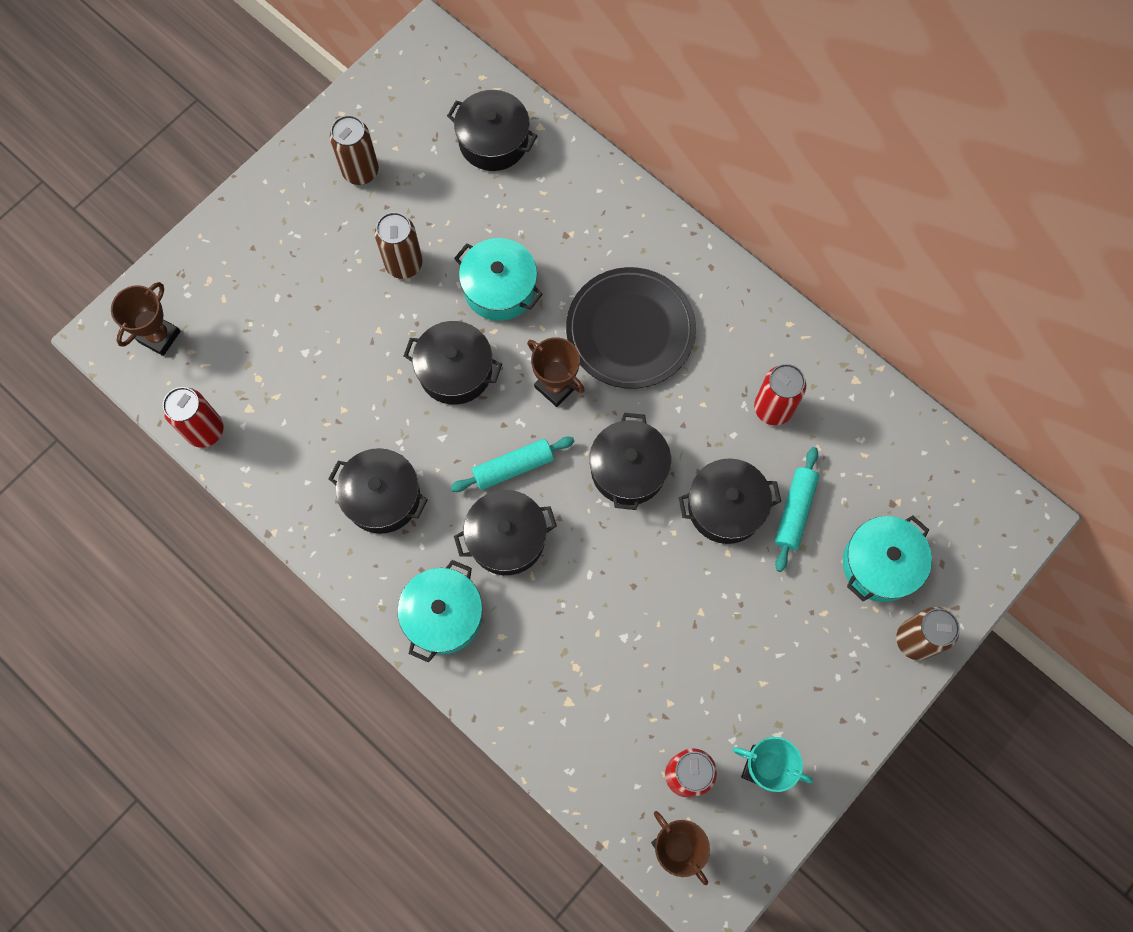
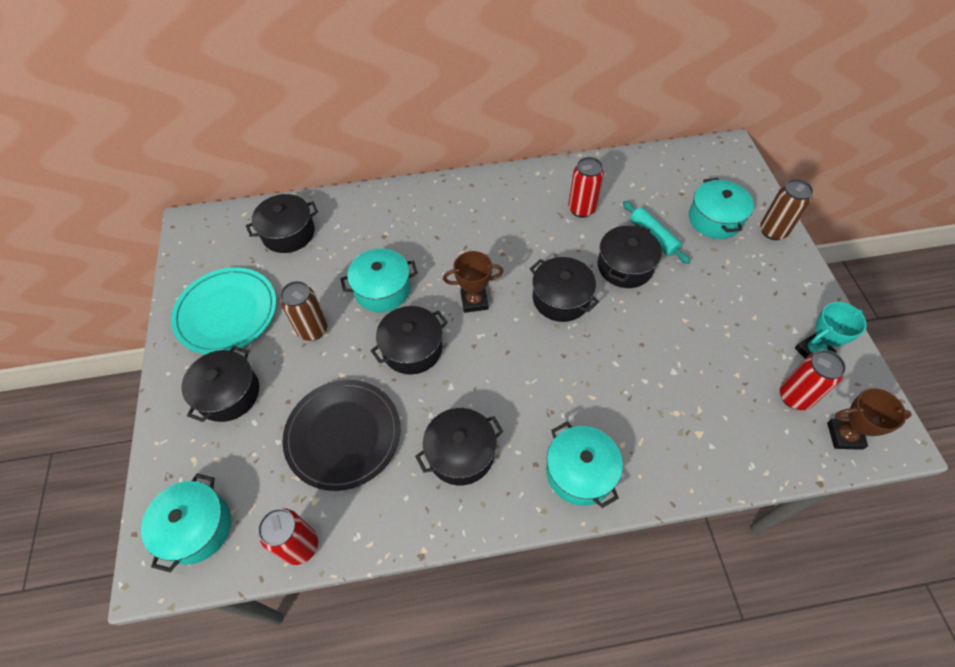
camera: 50 degrees left, 15 degrees down
(159, 336) = (196, 528): brown trophy -> turquoise pot
(360, 171) = (227, 313): brown can -> turquoise plate
(506, 538) = (553, 394): black pot -> black pot (228, 393)
(513, 467) = (507, 359): turquoise rolling pin -> none
(630, 330) = (473, 243): black plate -> black plate (343, 435)

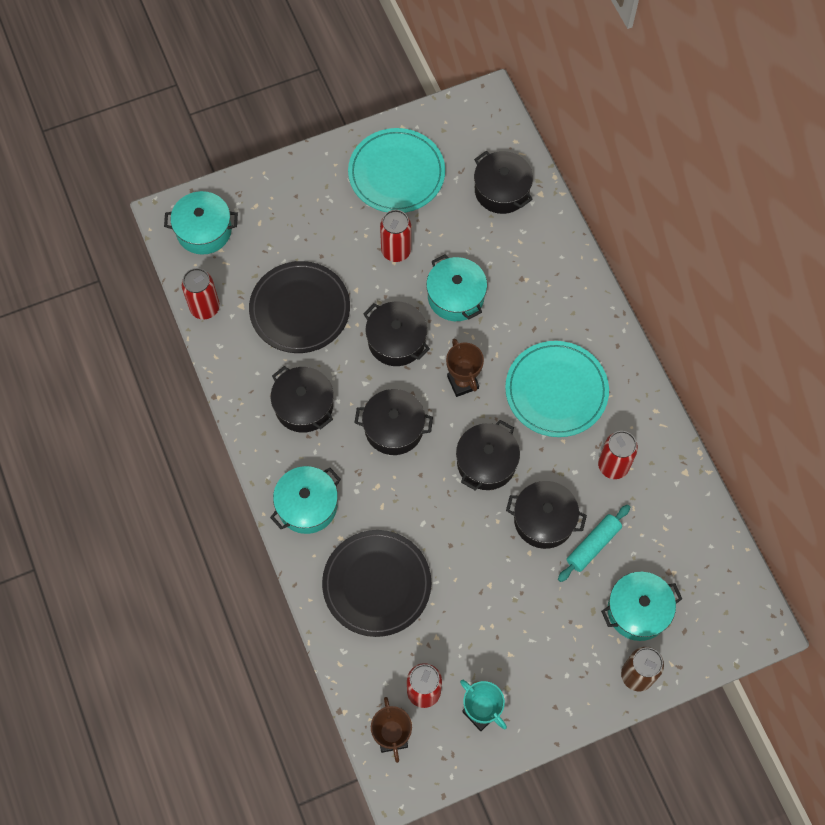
camera: 75 degrees right, 10 degrees up
(228, 393) = (318, 207): black pot -> black pot (394, 428)
(313, 330) = (396, 251): brown can -> red can
(502, 233) = (556, 391): none -> turquoise plate
(678, 418) = (376, 584): none -> black plate

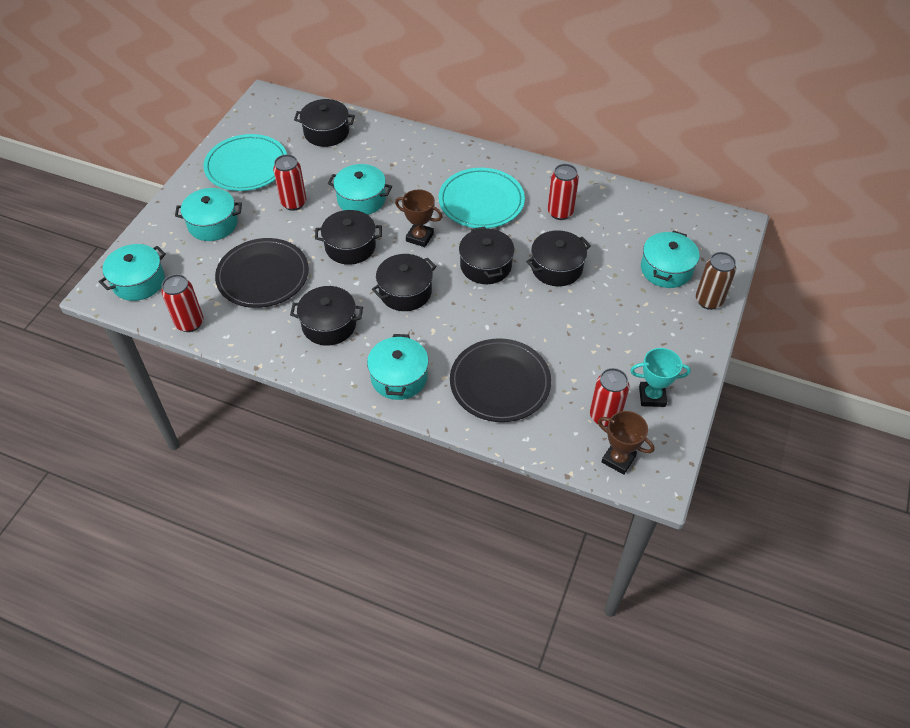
camera: 45 degrees left, 15 degrees down
(311, 217) = (213, 224): none -> turquoise pot
(593, 545) = (600, 258): turquoise rolling pin -> none

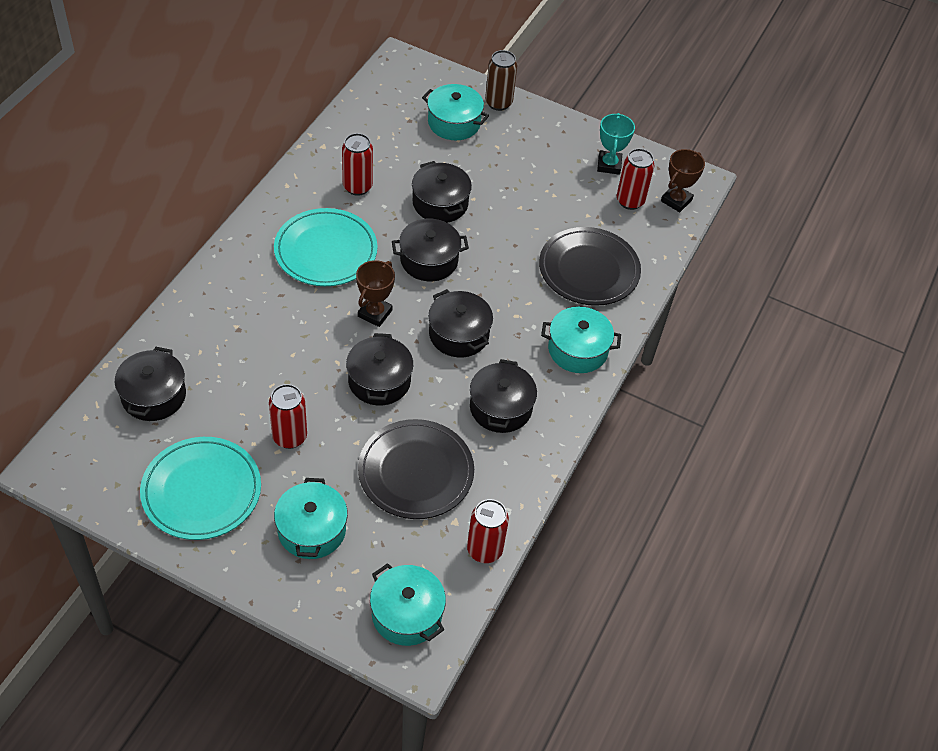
camera: 90 degrees left, 0 degrees up
(361, 199) = (298, 365): turquoise pot -> none

